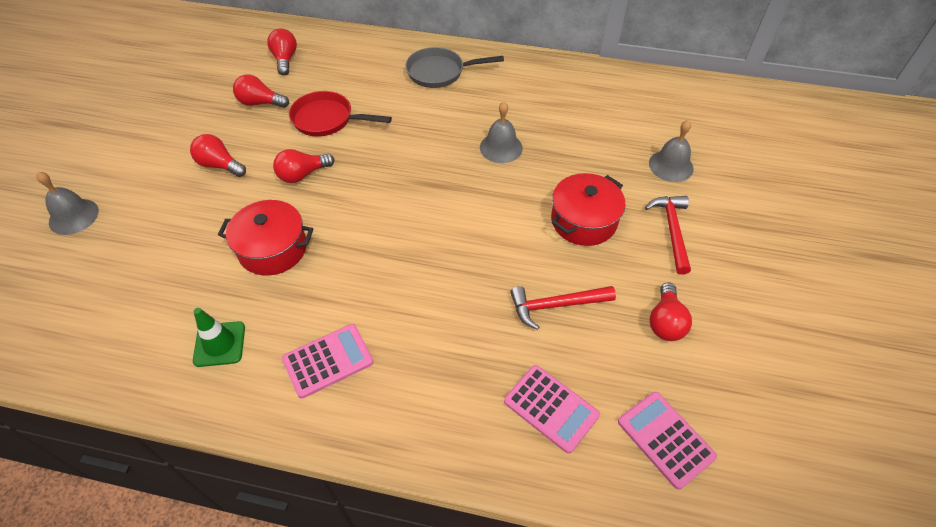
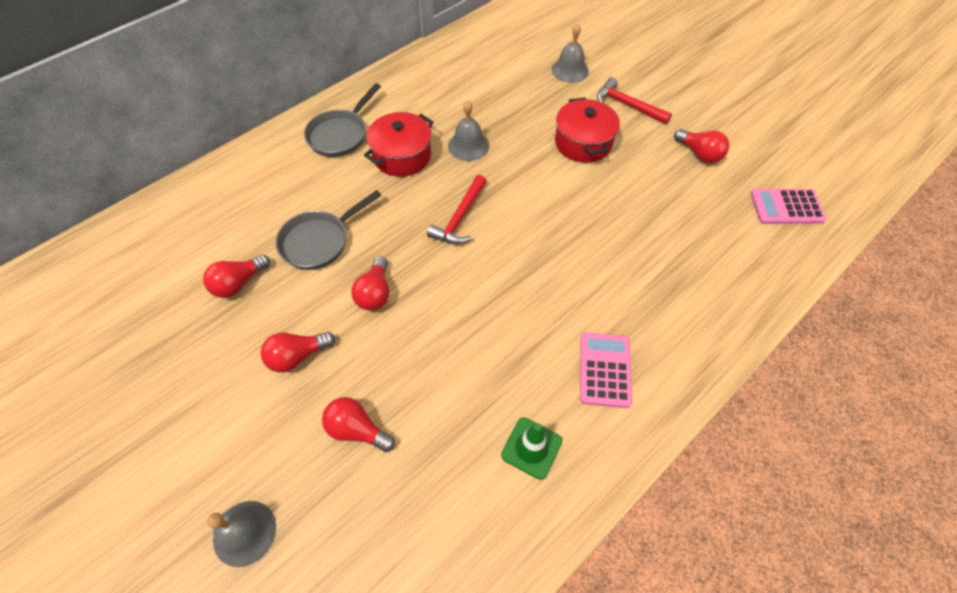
camera: 55 degrees left, 5 degrees up
(273, 249) = (450, 357): red pot -> red pot (402, 156)
(285, 59) = (194, 234): red light bulb -> red light bulb (357, 430)
(327, 119) = (319, 241): red pan -> grey pan
(551, 408) = (731, 252): pink calculator -> none
(555, 305) = (648, 201): red hammer -> red hammer (459, 218)

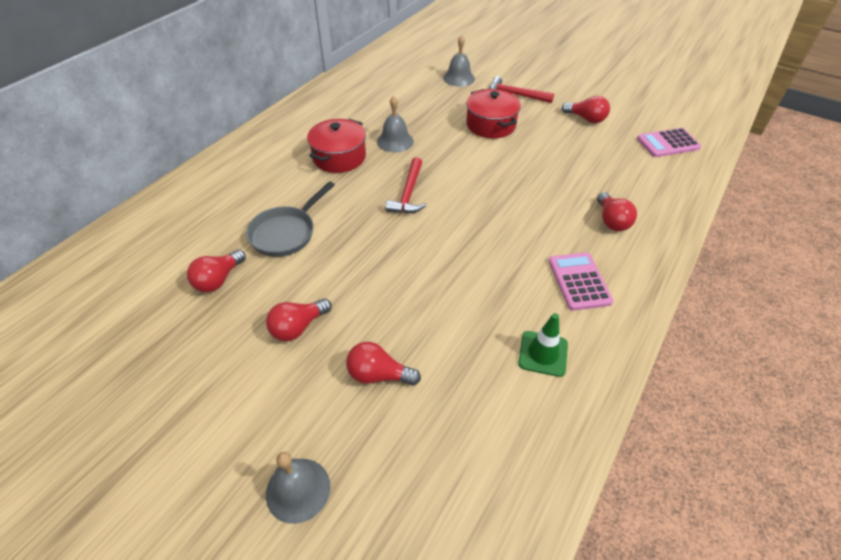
camera: 15 degrees left, 10 degrees down
(340, 135) = (276, 150): grey pan -> none
(375, 293) = (354, 263): red light bulb -> red light bulb (611, 221)

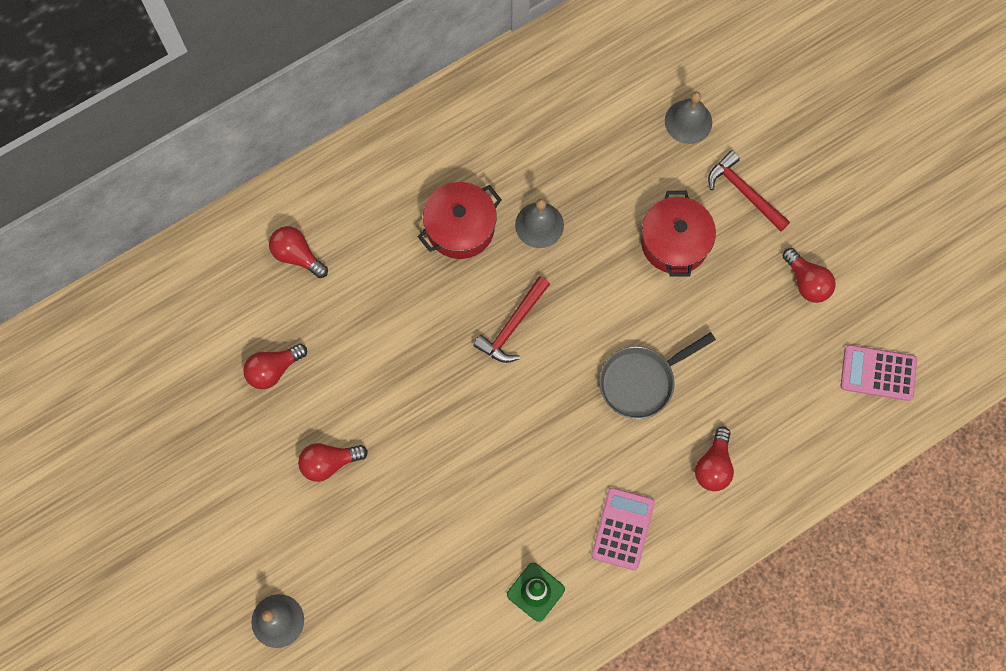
camera: 25 degrees right, 25 degrees up
(286, 233) = (358, 331): grey pan -> grey pan (641, 381)
(378, 375) = (380, 547): red light bulb -> red light bulb (297, 256)

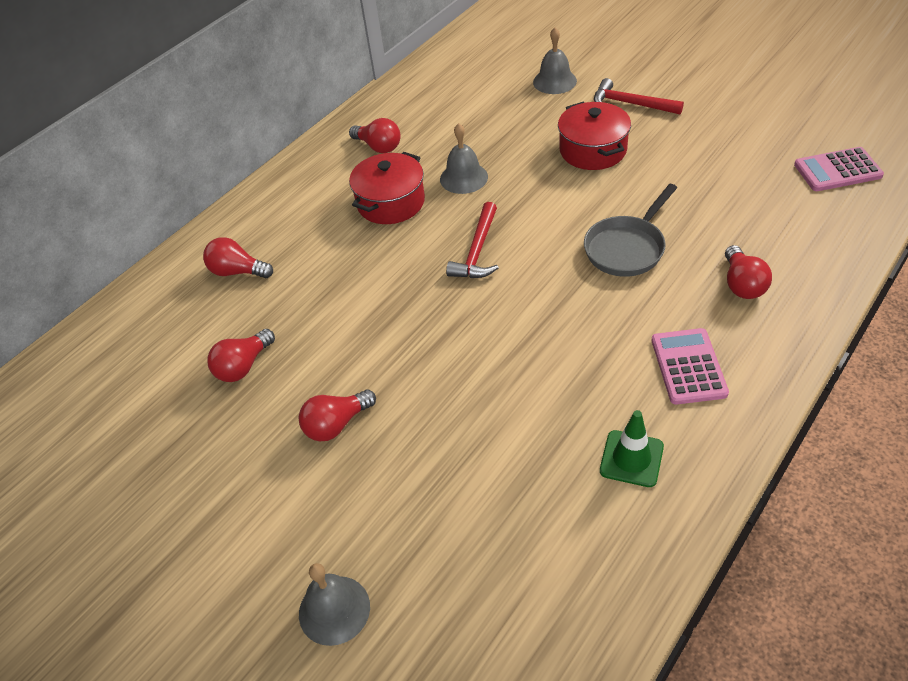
camera: 15 degrees left, 25 degrees down
(807, 282) = (726, 137): red light bulb -> red light bulb (378, 147)

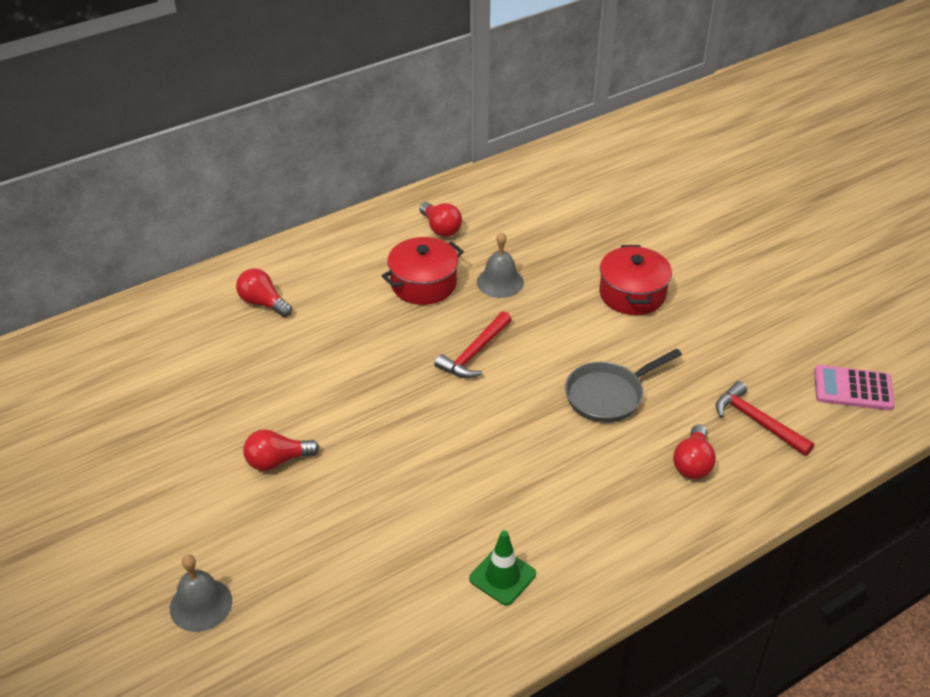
camera: 15 degrees right, 5 degrees down
(243, 366) = (228, 386): red light bulb -> none
(554, 81) = (636, 215): grey bell -> none
(630, 104) = (695, 260): red hammer -> red hammer (757, 421)
(688, 367) = (599, 518): pink calculator -> none

